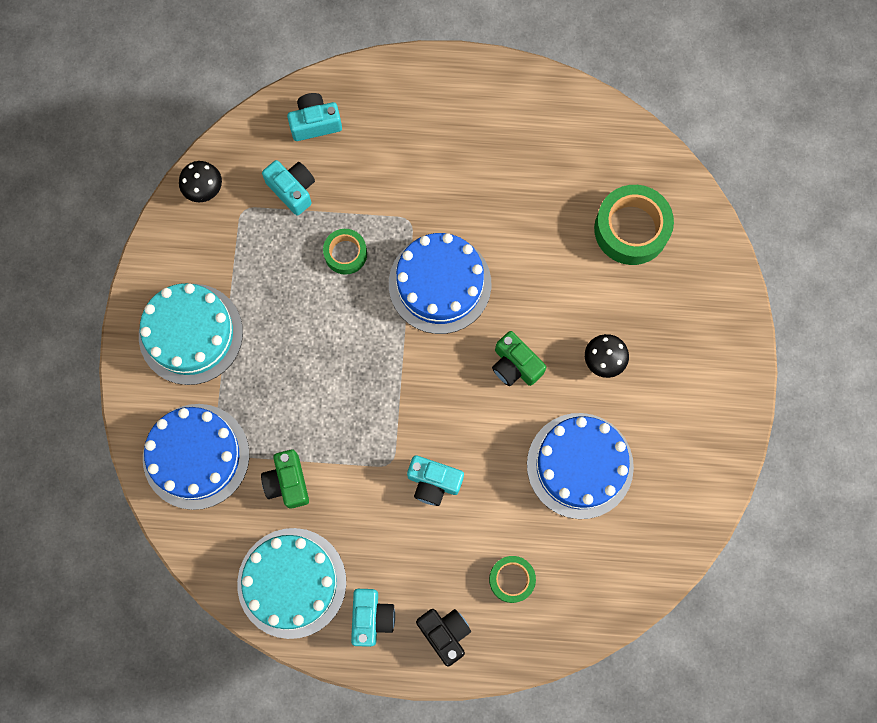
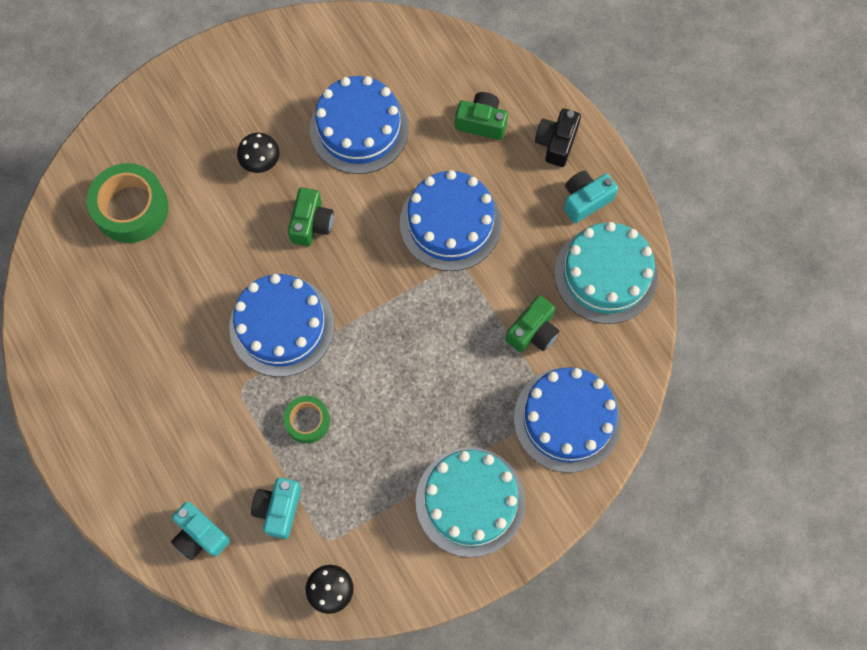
camera: 125 degrees left, 5 degrees down
(433, 482) = (450, 223): turquoise camera -> blue cake
(511, 579) = (481, 122): green tape -> green camera

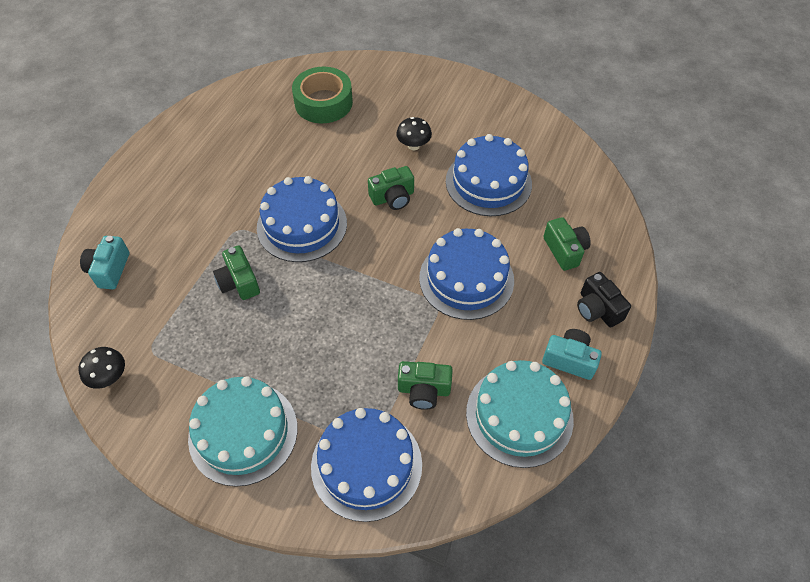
camera: 55 degrees right, 15 degrees down
(279, 509) = (157, 305): turquoise camera -> none
(307, 421) = (239, 282): green tape -> green camera
(556, 143) = (597, 309): black camera -> black camera turned 105 degrees counterclockwise

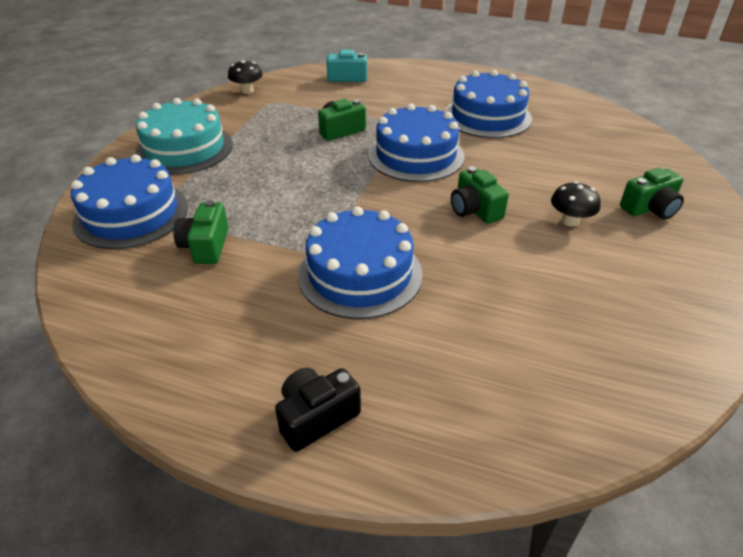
camera: 85 degrees right, 15 degrees down
(323, 102) = (602, 153): green tape -> none
(488, 182) = (534, 291): blue cake -> blue cake (487, 116)
(519, 415) = (155, 324): turquoise cake -> none
(565, 250) = (426, 378): green camera -> green camera (650, 208)
(569, 359) = (229, 378): turquoise camera -> none

